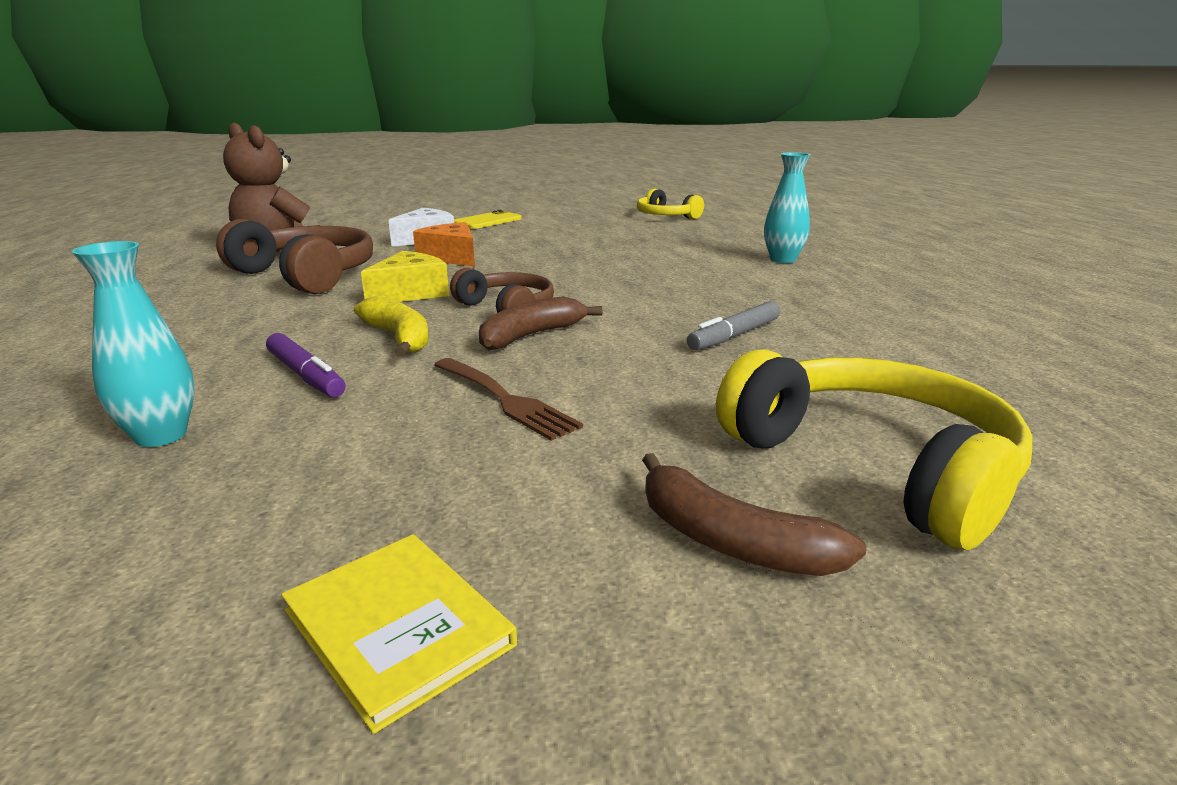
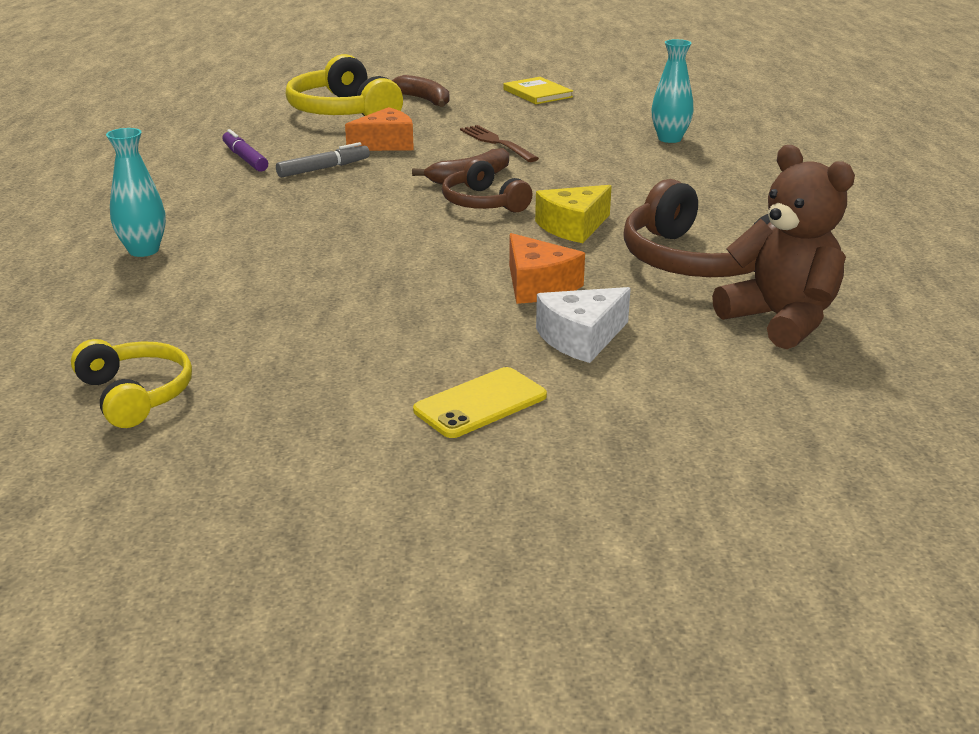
camera: 170 degrees left, 5 degrees up
(305, 375) = (618, 161): purple marker -> purple marker (245, 158)
(399, 338) = (568, 182): yellow banana -> none
(692, 383) = (386, 144): none -> orange cheese

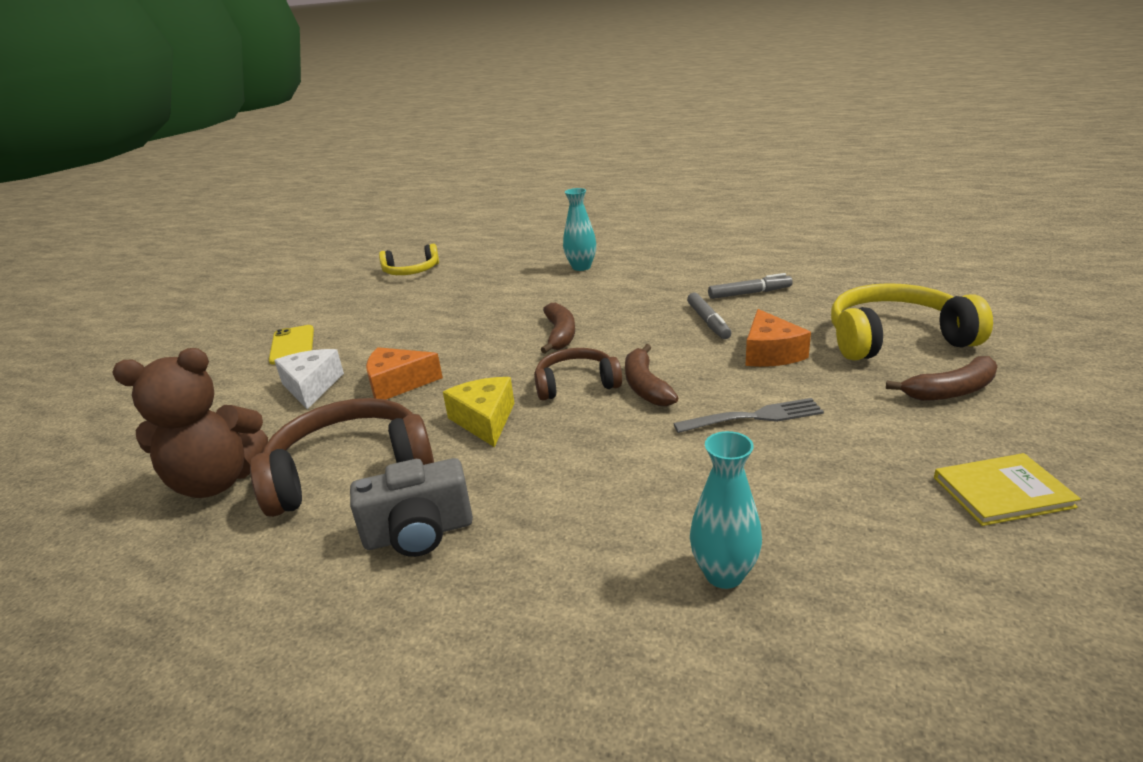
camera: 115 degrees right, 0 degrees up
(245, 158) = (749, 293): purple marker -> grey marker
(377, 227) = (560, 335): none -> brown banana
(497, 143) = (753, 417): brown fork -> grey fork
(733, 216) = (419, 533): none -> grey camera

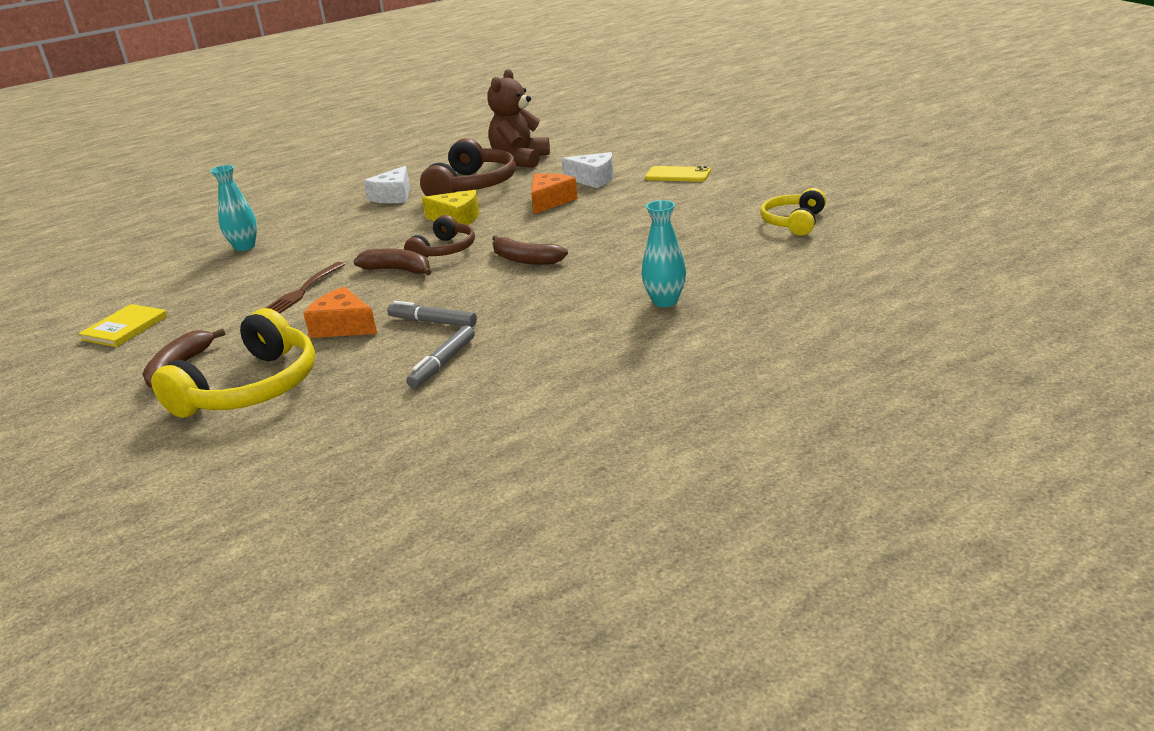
camera: 125 degrees right, 0 degrees up
(419, 533) = (393, 196): grey camera -> white cheese
(753, 417) = (303, 291): grey fork -> brown fork

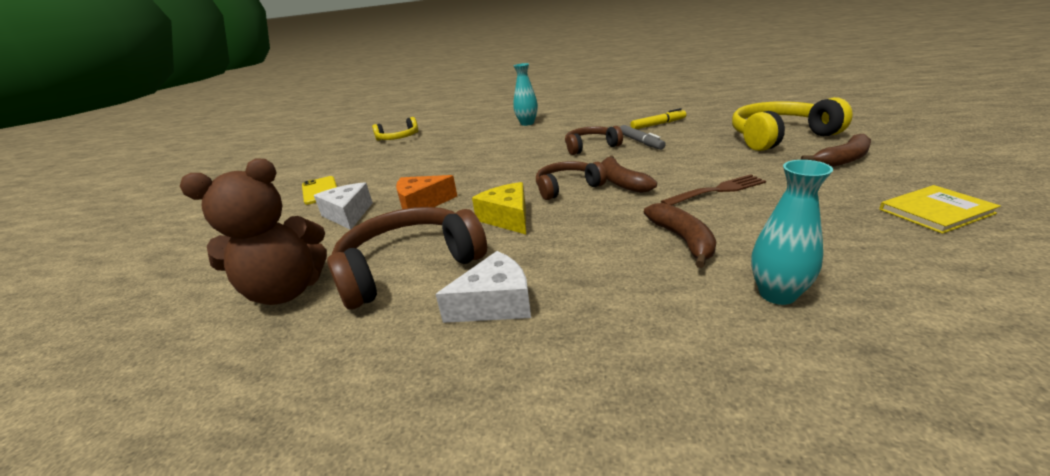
camera: 135 degrees left, 0 degrees up
(343, 326) = (699, 154): orange cheese -> none
(443, 363) = (658, 124): grey marker -> yellow marker
(489, 295) = (590, 147): none -> brown headphones
(525, 260) = (535, 161): brown banana -> brown banana (682, 240)

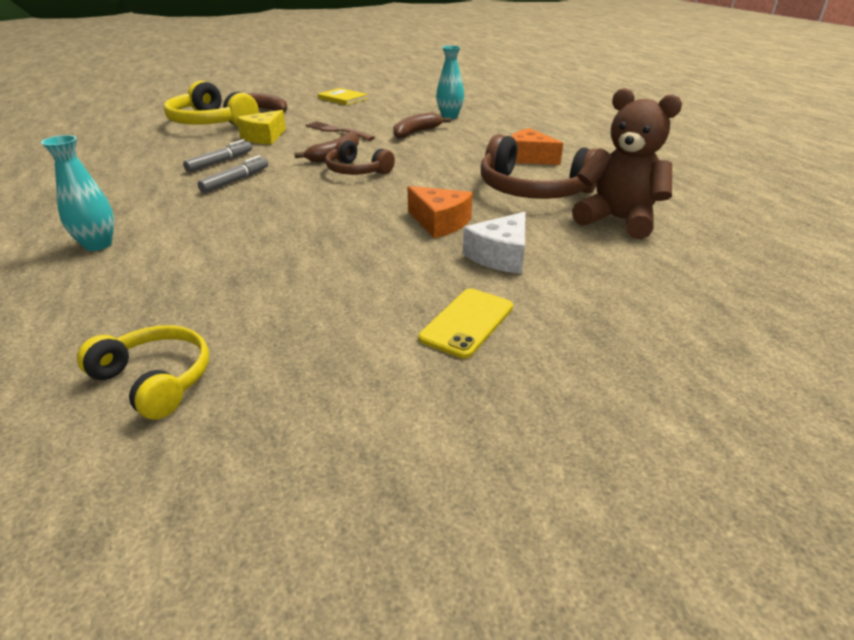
camera: 125 degrees left, 5 degrees up
(495, 303) = (528, 158): white cheese -> orange cheese
(507, 218) = (432, 178): yellow cheese -> yellow cheese (264, 137)
(590, 147) = (236, 180): brown headphones -> grey marker
(658, 124) = (151, 162): yellow marker -> none

